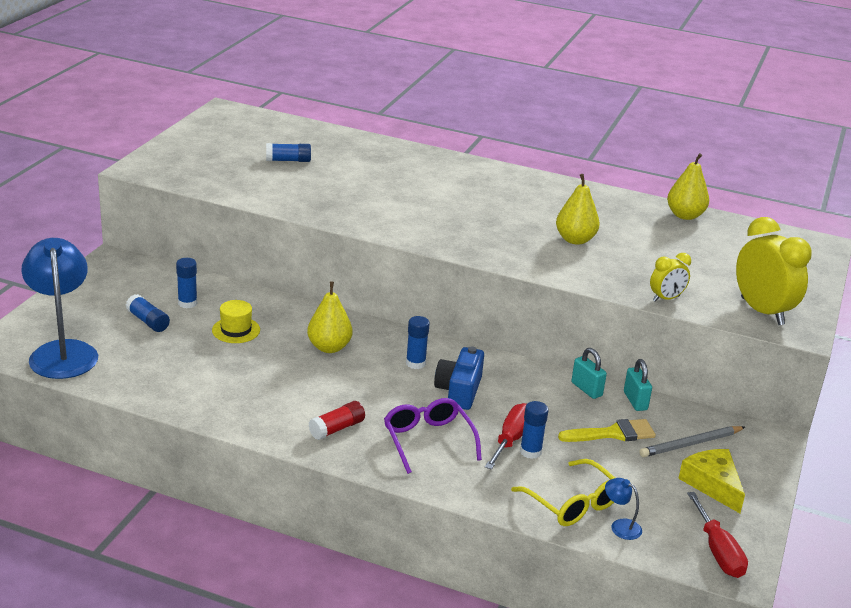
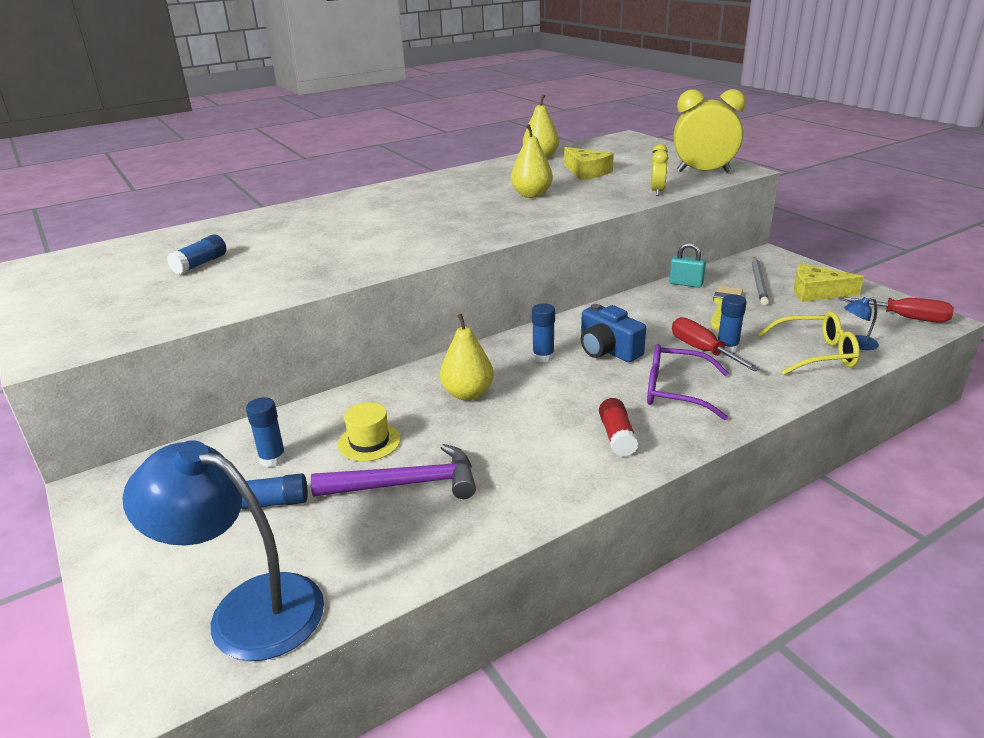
camera: 50 degrees left, 0 degrees up
(206, 361) = (406, 484): none -> purple hammer
(586, 389) = (654, 296): turquoise padlock -> none
(673, 250) = (586, 172): none -> yellow cheese

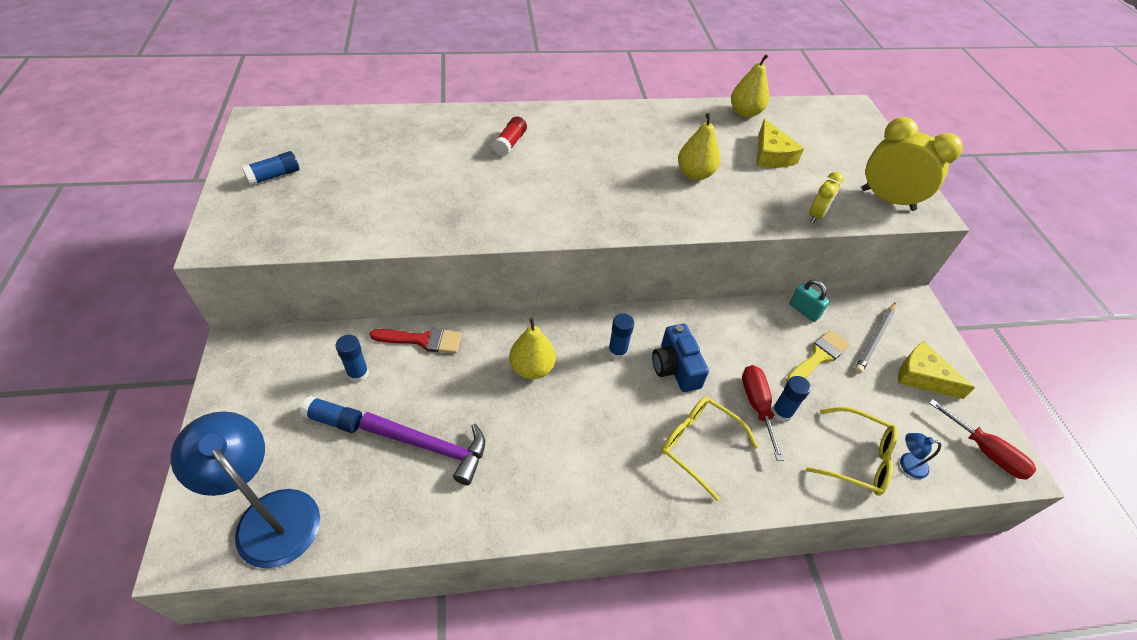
camera: 20 degrees right, 20 degrees up
(200, 264) = (372, 169): blue glue stick -> blue glue stick (274, 176)
(330, 411) = (423, 340): none -> red brush
(369, 442) = (431, 388): yellow hat -> none
(617, 436) = (615, 474): red glue stick -> red glue stick (510, 143)
(675, 391) = (698, 445): purple glasses -> yellow glasses

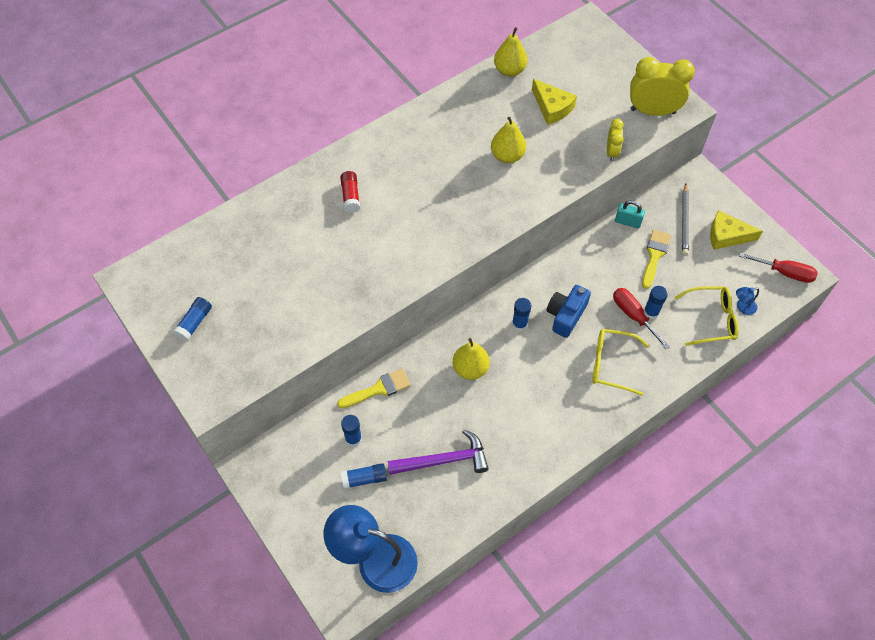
camera: 25 degrees left, 10 degrees up
(423, 340) = (378, 389): red brush -> yellow brush
(675, 368) = (566, 315): blue camera -> blue camera turned 75 degrees clockwise

